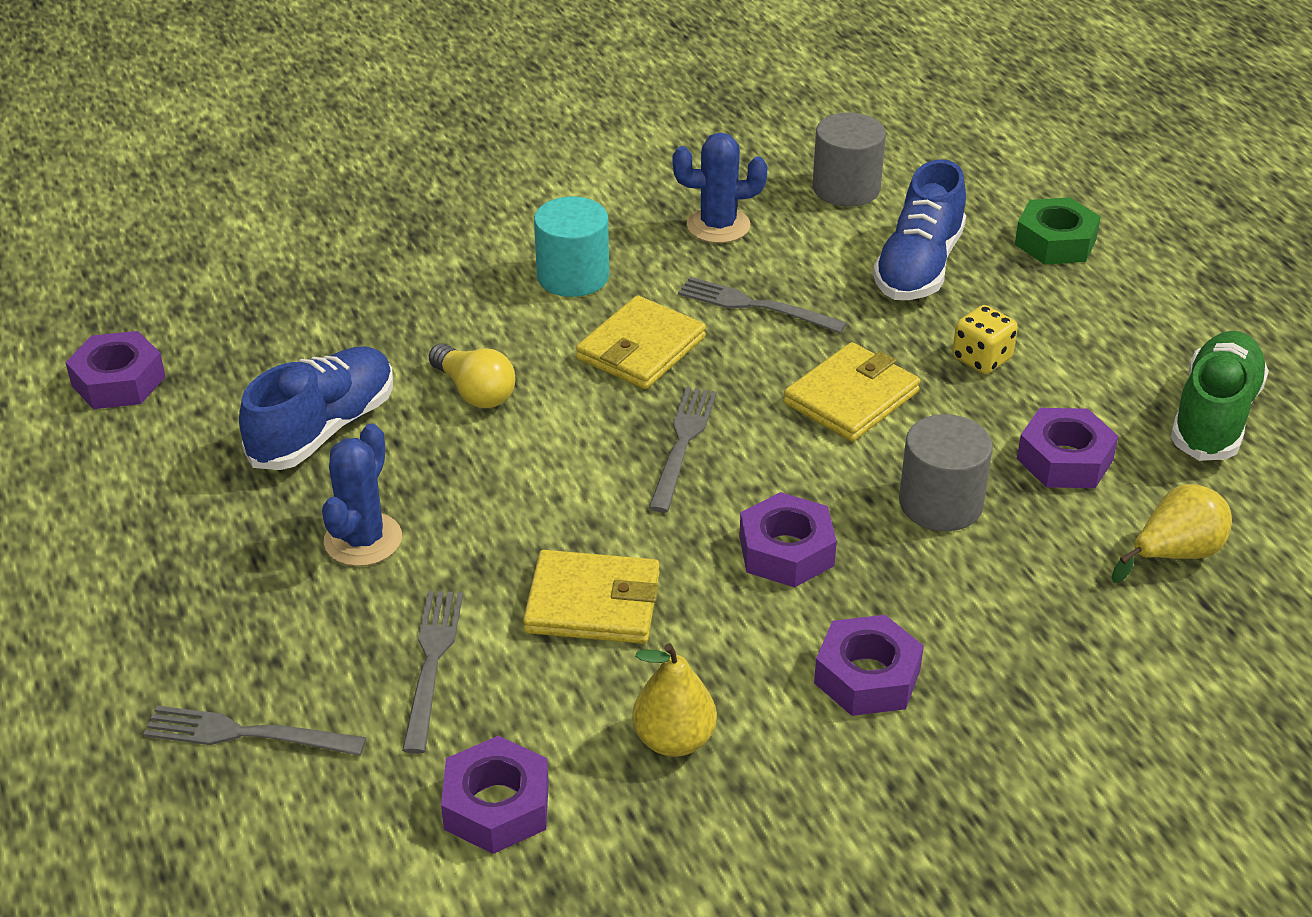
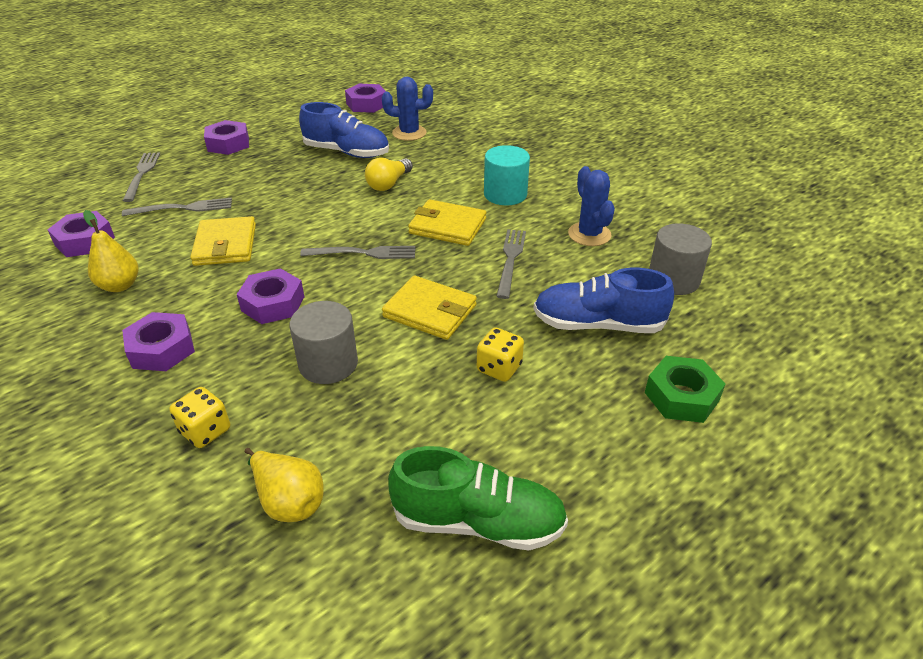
camera: 75 degrees right, 0 degrees up
(363, 540) = (268, 176): blue cactus -> blue cactus (409, 133)
(1051, 626) = (205, 431): none -> yellow dice
(1064, 459) = (392, 424): purple nut -> purple nut (228, 144)

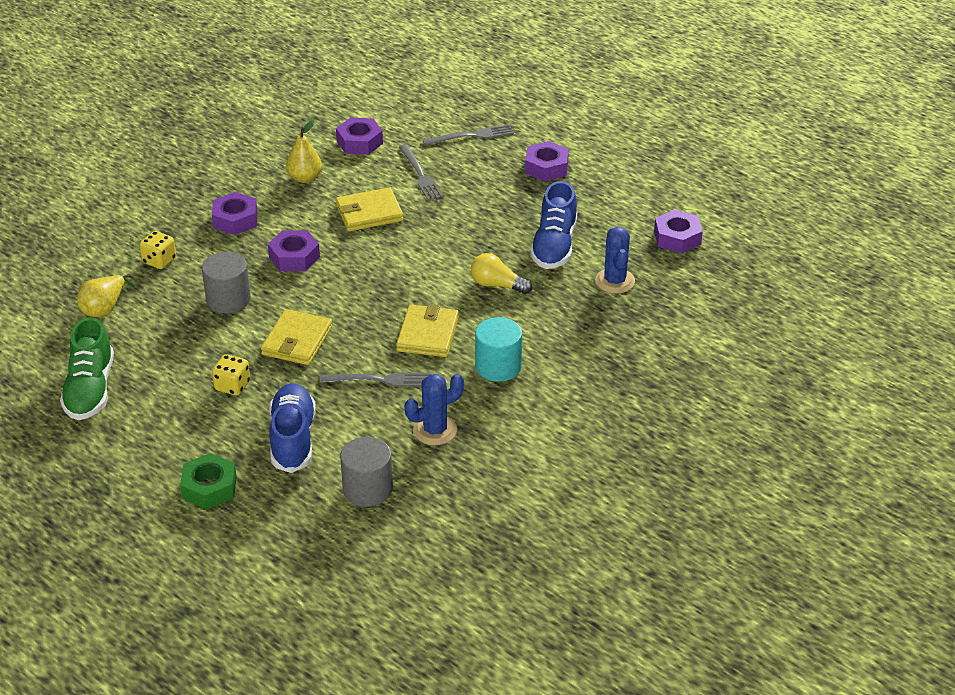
camera: 80 degrees right, 0 degrees up
(363, 253) = (372, 290): grey fork -> none

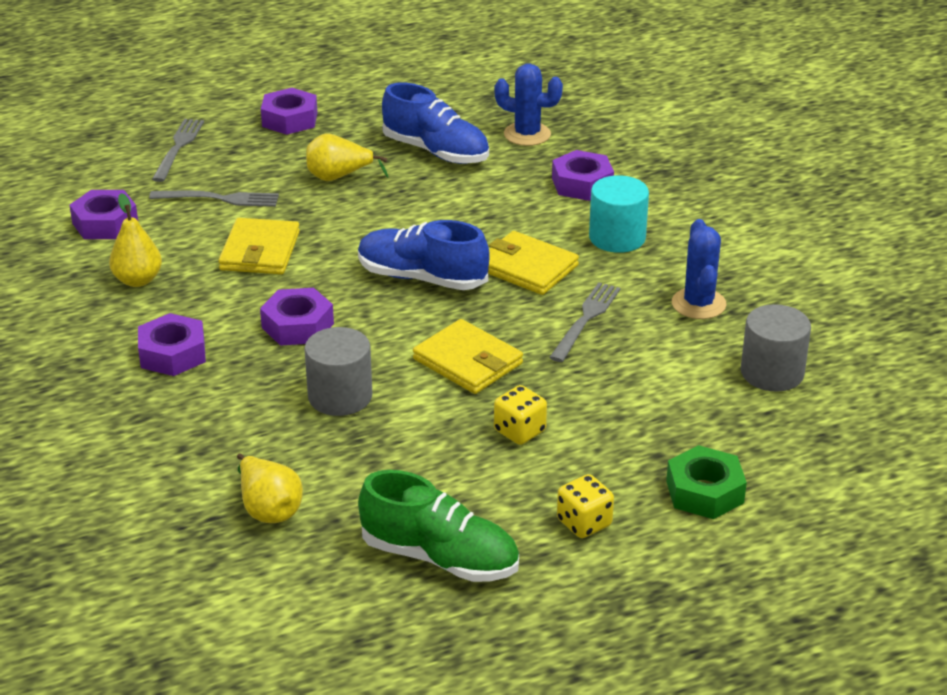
camera: 65 degrees left, 5 degrees down
(159, 261) = (203, 437): yellow dice -> yellow dice (584, 523)
(293, 439) = (652, 406): blue shoe -> blue shoe (422, 278)
(485, 214) = (338, 177): none -> yellow pear
(497, 285) = (475, 202): yellow light bulb -> none
(677, 238) = (485, 83): purple nut -> purple nut (582, 184)

